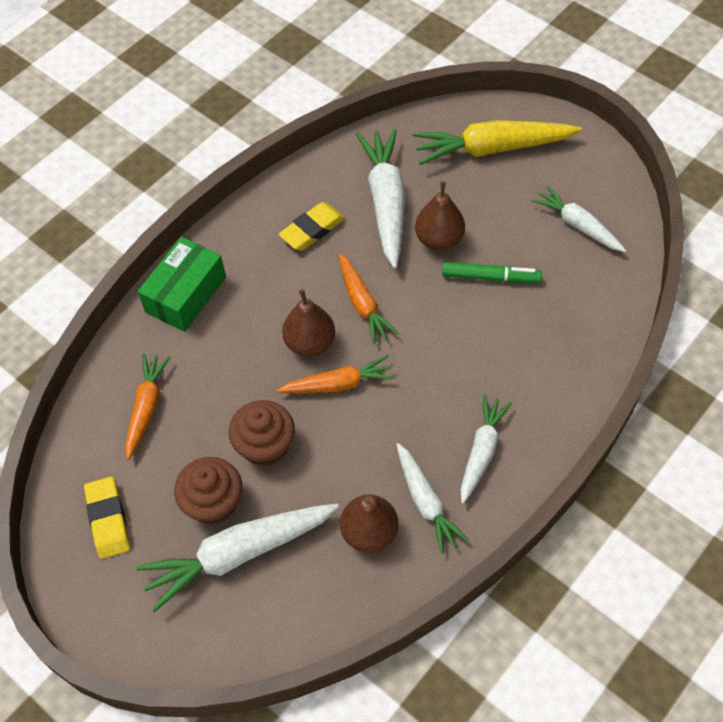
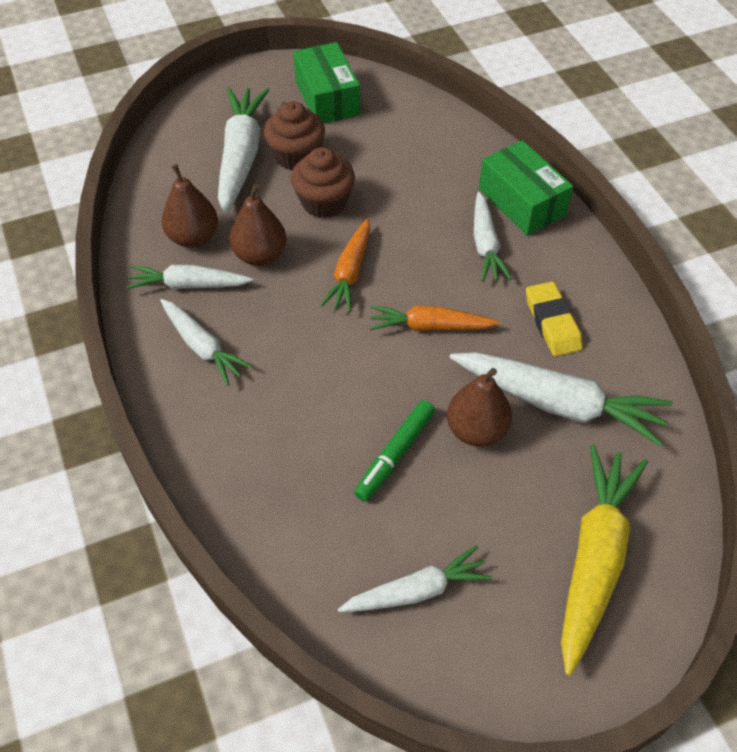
camera: 115 degrees right, 5 degrees down
(108, 520) = (327, 98): yellow eraser -> green box
(146, 408) = (414, 144): orange carrot -> none
(252, 301) = (485, 245): none -> white carrot
(310, 343) = (409, 269): brown pear -> brown pear (260, 255)

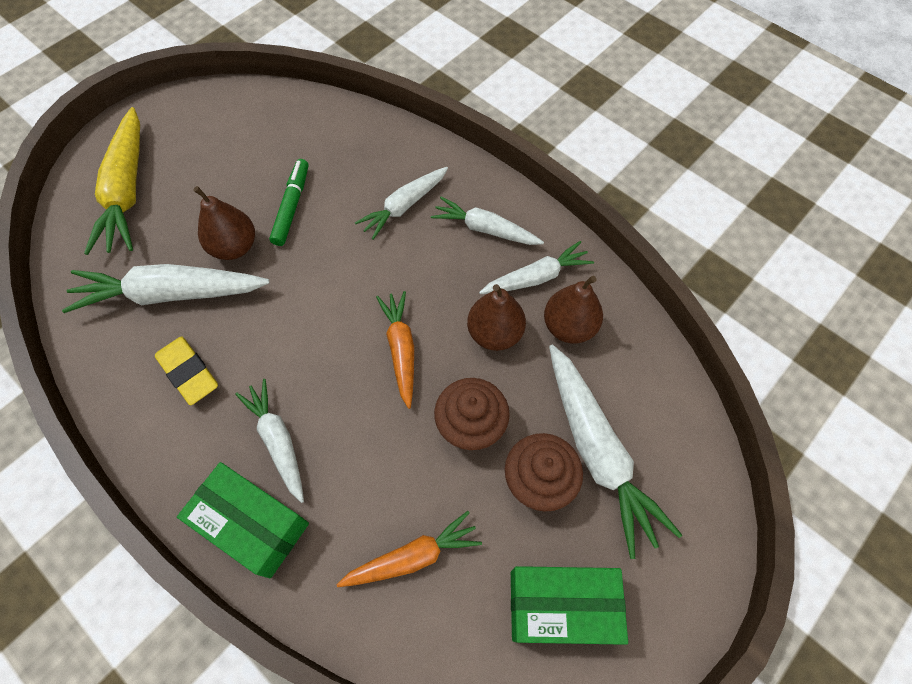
camera: 155 degrees right, 10 degrees up
(327, 98) = (561, 606): green box -> green box turned 45 degrees counterclockwise
(416, 591) = (246, 132): white carrot -> white carrot (404, 206)
(430, 326) = (303, 322): orange carrot -> orange carrot (412, 556)

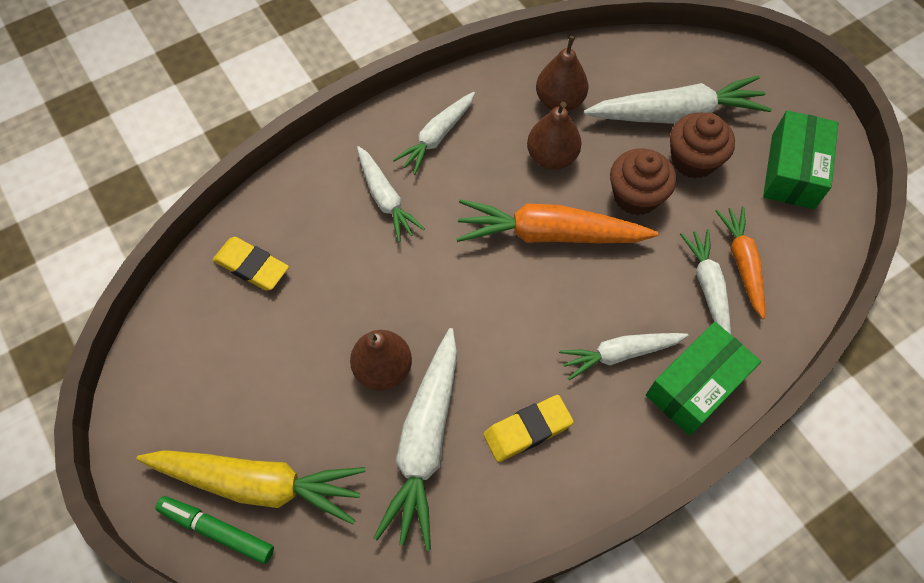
camera: 75 degrees left, 0 degrees up
(292, 206) = (348, 303): green marker -> green marker (217, 530)
(314, 133) = (252, 266): none -> yellow eraser
(401, 349) = (549, 234): orange carrot -> orange carrot, size x1.62
(536, 277) = (502, 111): white carrot -> white carrot (708, 287)

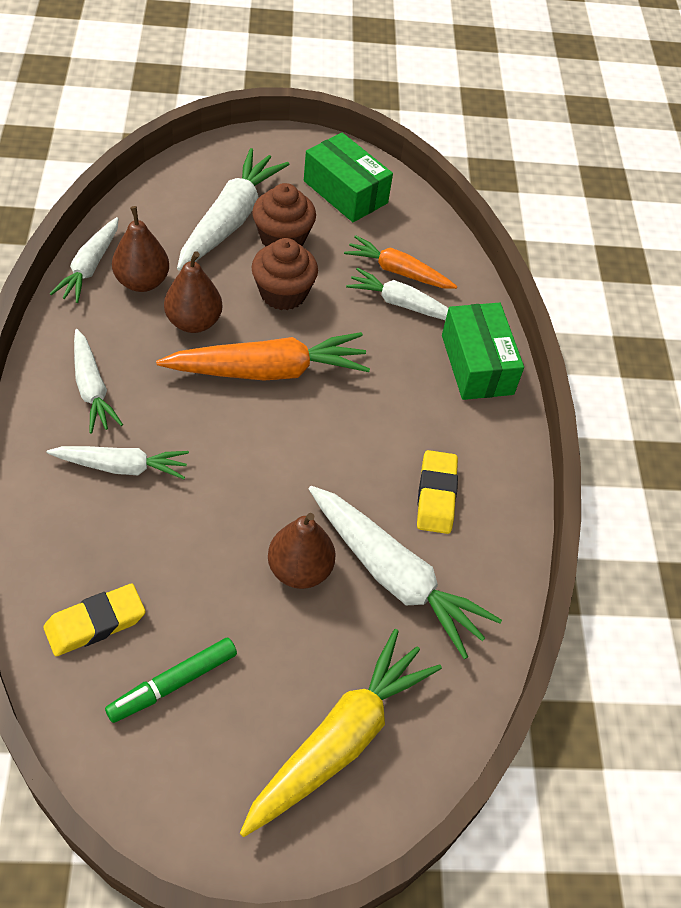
camera: 65 degrees left, 10 degrees down
(217, 530) = (362, 803): green marker -> green marker (172, 684)
(549, 234) = (268, 370): orange carrot -> orange carrot turned 135 degrees counterclockwise
(619, 354) = (415, 393): white carrot -> white carrot (90, 267)

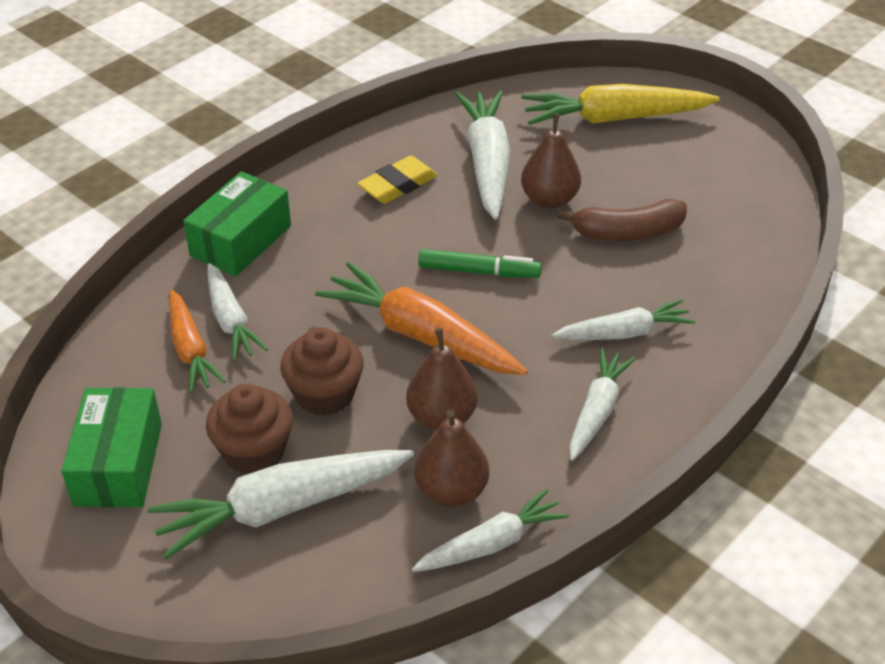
camera: 130 degrees left, 10 degrees down
(95, 623) = (728, 248): yellow eraser -> none
(122, 467) = (624, 333): white carrot -> white carrot turned 120 degrees clockwise
(172, 684) = (698, 192): green marker -> green marker (479, 271)
(200, 578) = (627, 232): none -> brown banana

